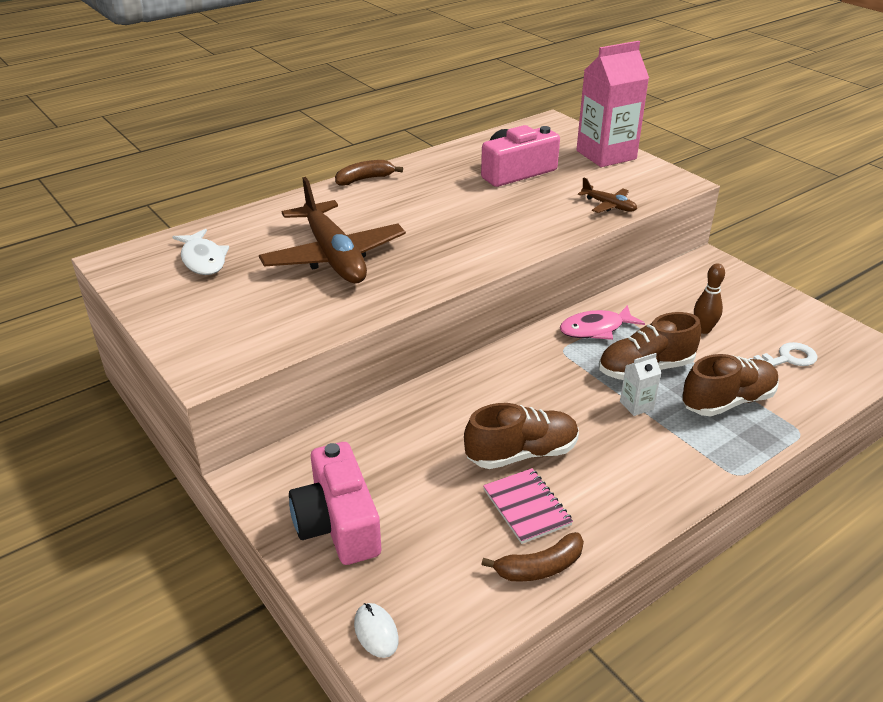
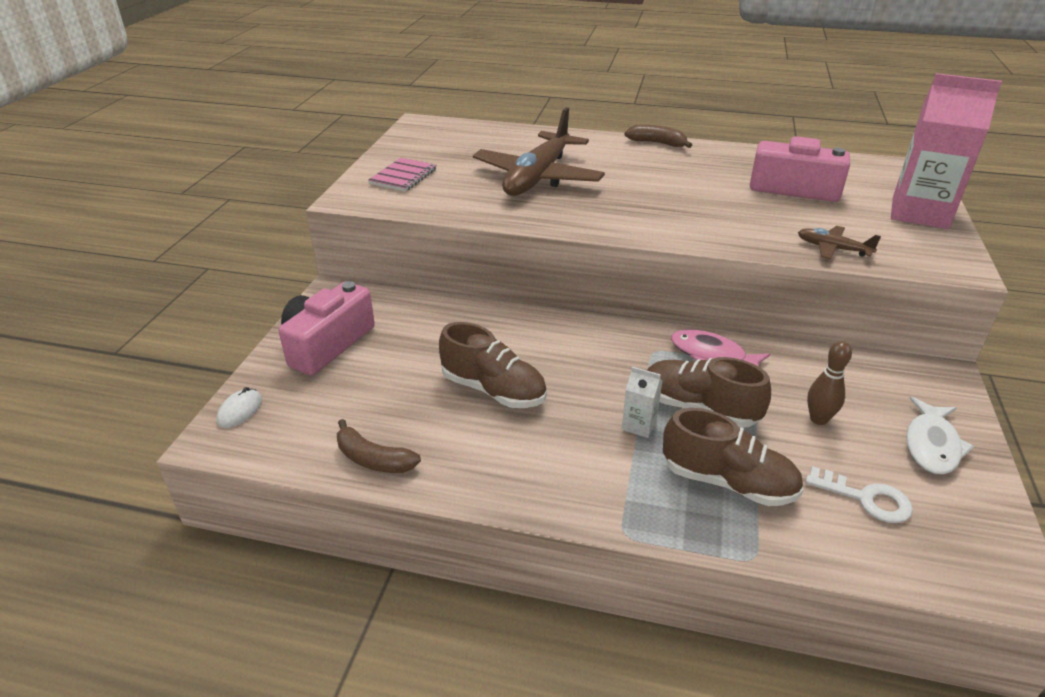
camera: 50 degrees right, 0 degrees up
(203, 259) = (462, 143): white fish -> white fish (931, 445)
(527, 507) = (434, 421): pink notebook -> pink notebook (403, 177)
(609, 205) = (832, 248): brown plane -> brown plane turned 120 degrees clockwise

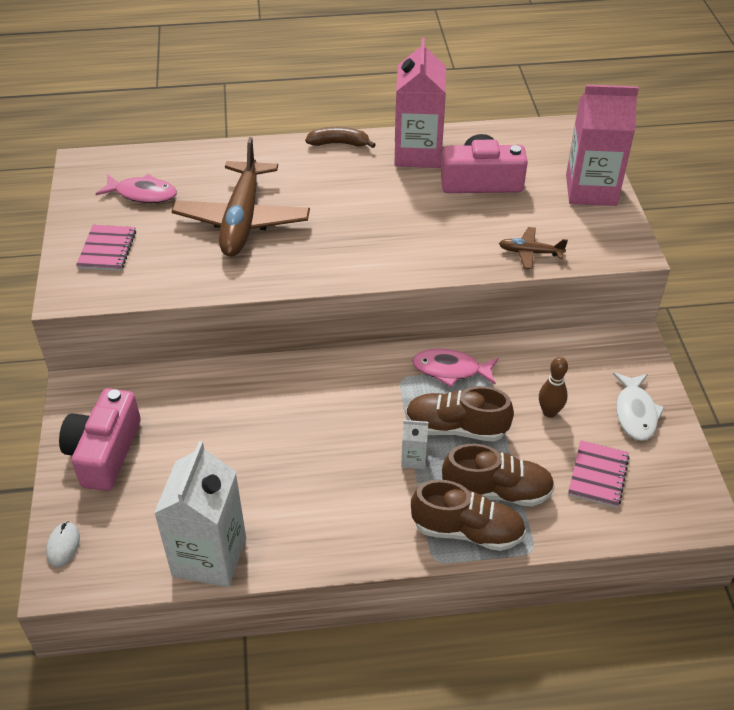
camera: 20 degrees left, 10 degrees up
(373, 459) = (209, 556): brown banana -> white carton
(457, 148) = (142, 194): none -> pink fish
(493, 390) = (280, 458): brown shoe -> brown shoe (467, 531)
(734, 160) = (418, 153): none -> pink carton
(866, 498) = (598, 475): white key -> pink notebook

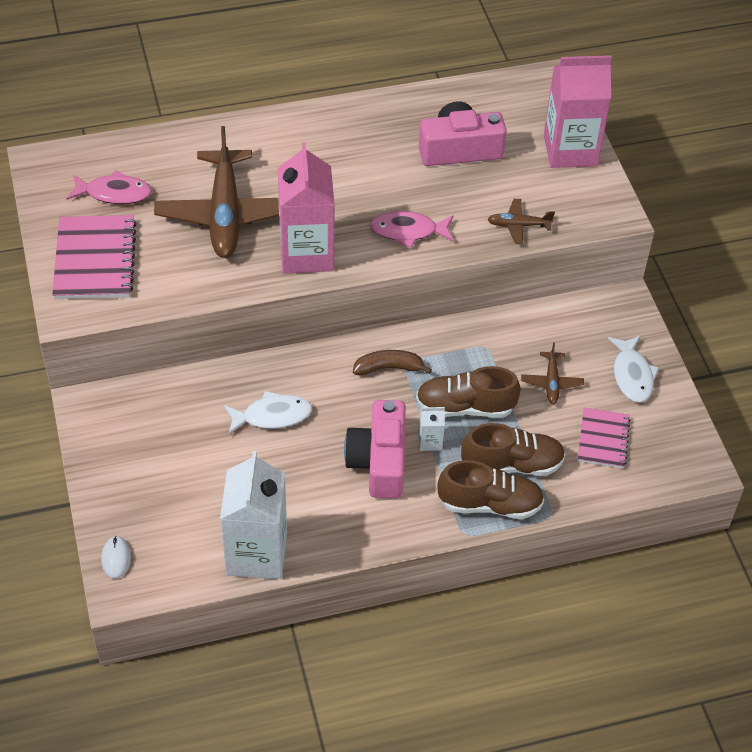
camera: 10 degrees left, 5 degrees up
(104, 452) = (130, 465): pink camera -> pink camera (379, 461)
(107, 250) = (95, 260): pink notebook -> pink notebook, size x1.66
(257, 417) = (272, 416): none -> white fish
(339, 143) = (306, 116): brown banana -> brown banana (389, 368)
(418, 153) = (390, 122): pink carton -> pink carton (306, 253)
(451, 370) = (451, 349): pink fish -> pink fish (408, 231)
(549, 412) = (551, 382): brown bowling pin -> brown plane

